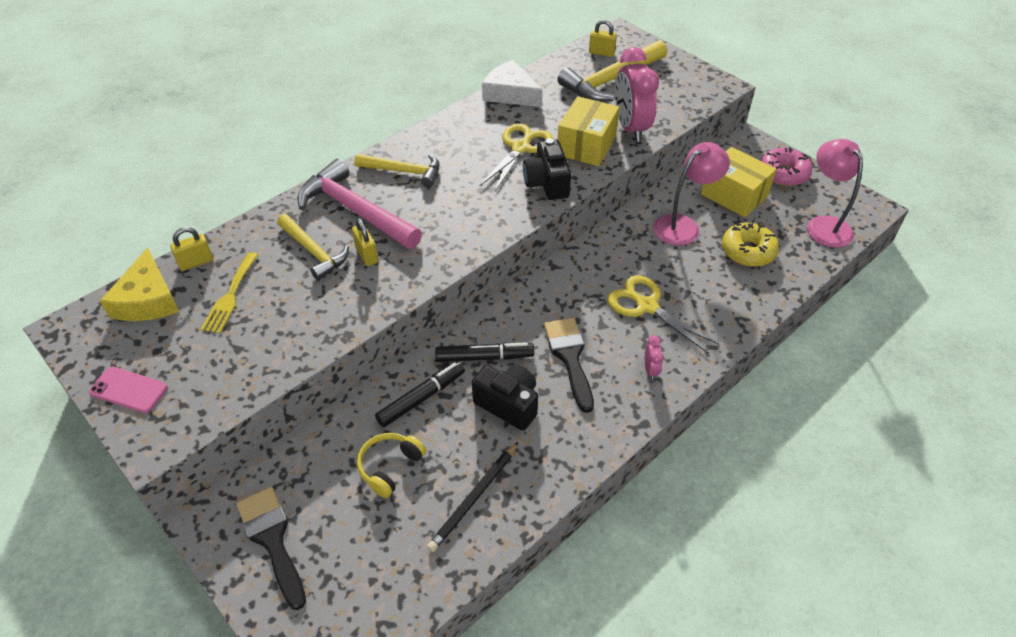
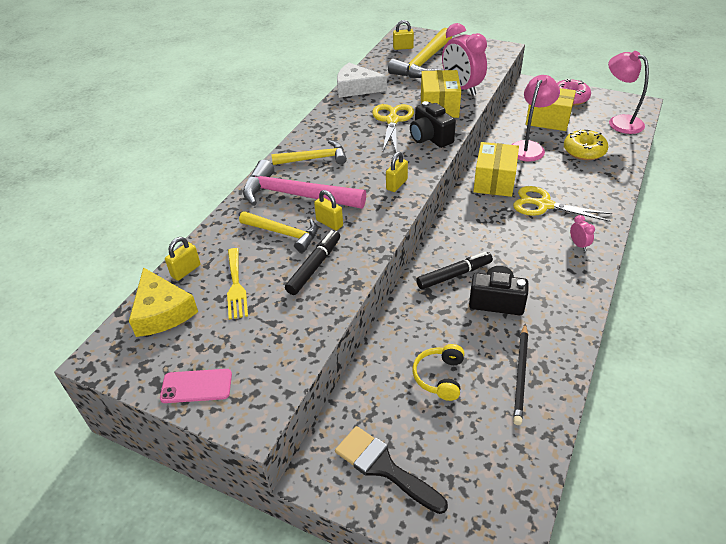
camera: 20 degrees left, 5 degrees down
(421, 398) = (427, 319): black marker -> black marker (314, 266)
(468, 231) = (396, 184): none -> yellow padlock
(570, 357) = (516, 255): black brush -> none
(610, 257) = (494, 181): none -> yellow box

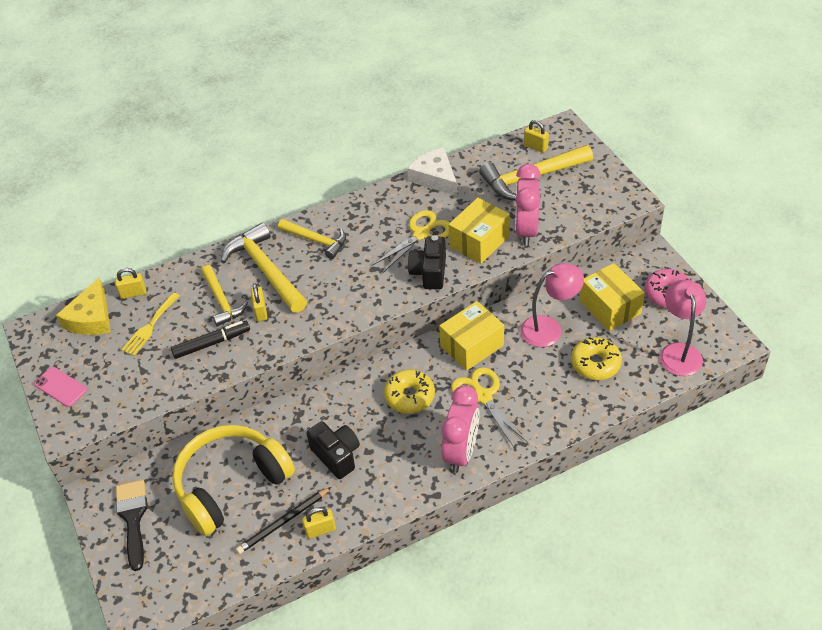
camera: 40 degrees right, 5 degrees up
(295, 195) = (265, 270): pink hammer -> yellow hammer
(396, 184) = (347, 305): yellow padlock -> yellow padlock (320, 530)
(439, 377) = (231, 484): yellow headphones -> yellow headphones, size x2.23
(454, 275) = (333, 413): black marker -> none
(495, 232) = (409, 396): none -> yellow donut
(578, 245) = (461, 452): pink clock -> pink clock, size x2.35

